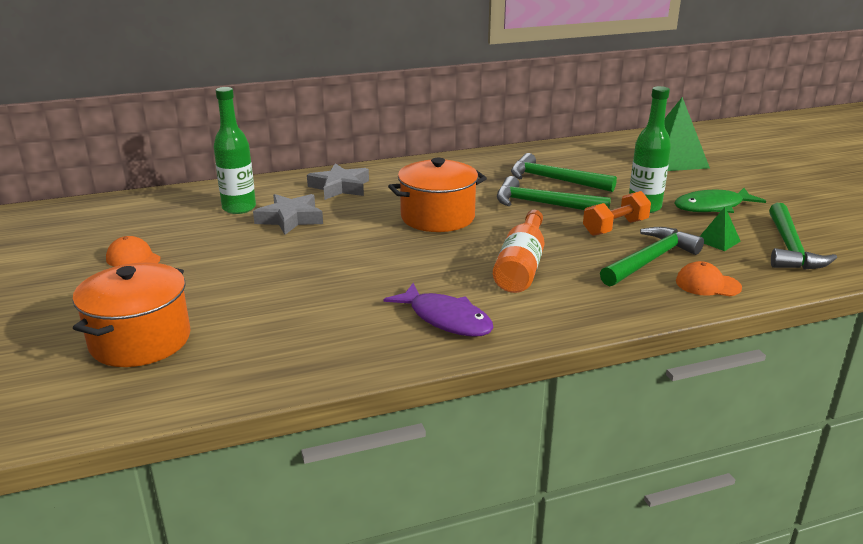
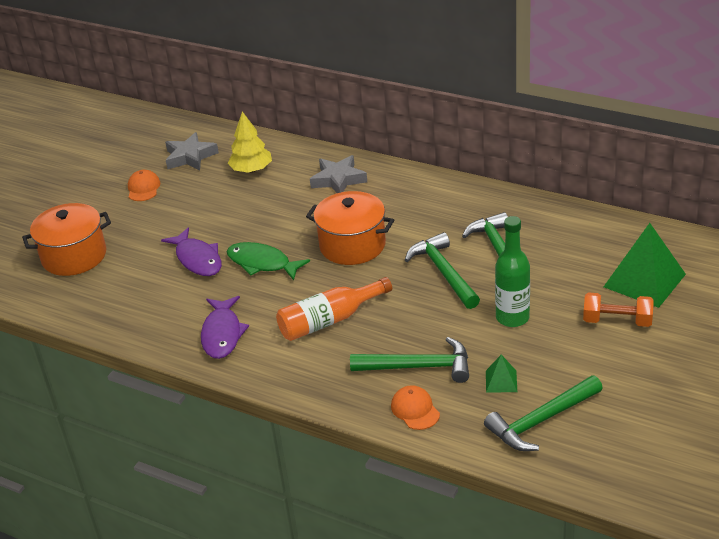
camera: 50 degrees right, 10 degrees up
(239, 208) = (251, 170): green bottle -> yellow tree
(290, 219) = (265, 197): grey star -> grey star (190, 157)
(306, 282) = (197, 259): none -> purple fish
(615, 227) = (451, 324): orange dumbbell -> orange dumbbell (617, 321)
(712, 207) = (567, 348): green fish -> green fish (262, 263)

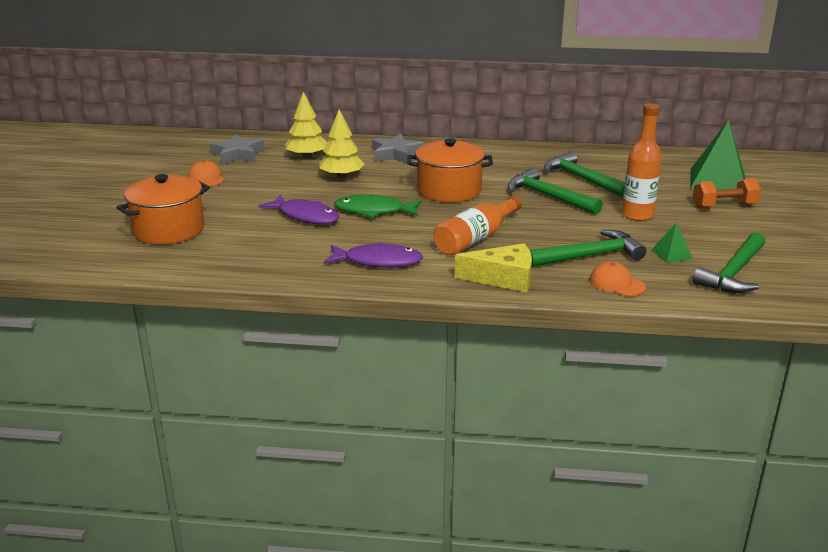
camera: 25 degrees left, 10 degrees down
(222, 334) = (378, 261): purple fish -> purple fish turned 60 degrees counterclockwise
(265, 206) = (341, 176): none -> yellow tree
(316, 380) = (503, 278): none -> yellow cheese
(512, 318) = (637, 215): green bottle -> orange bottle

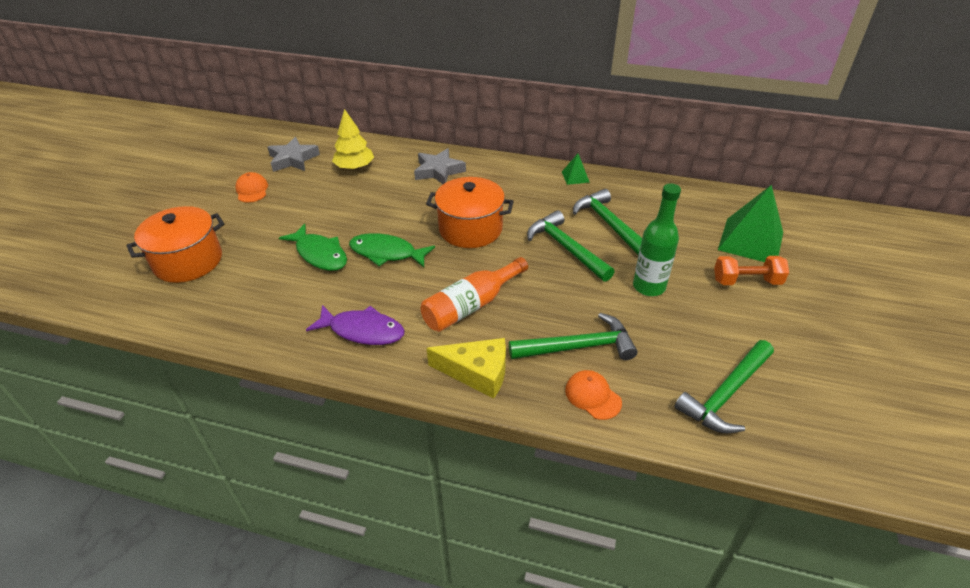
camera: 10 degrees right, 15 degrees up
(305, 216) = (320, 254): purple fish -> green fish
(341, 176) = (375, 199): yellow tree -> none
(637, 215) = (649, 287): orange bottle -> green bottle
(671, 254) = (667, 354): green pyramid -> green pyramid (575, 177)

